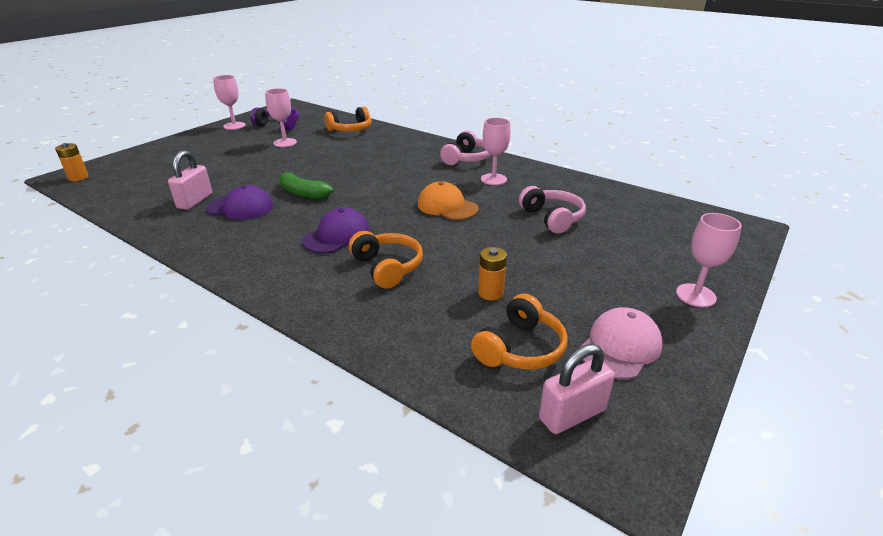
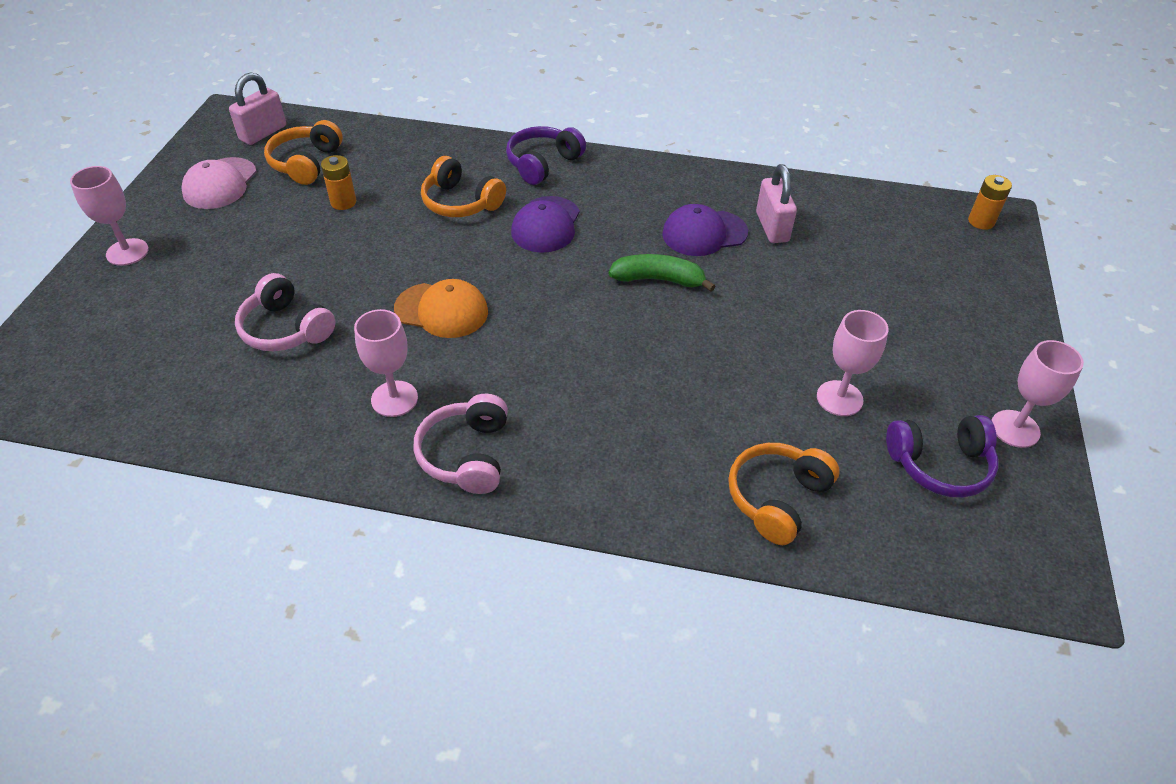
camera: 155 degrees right, 15 degrees up
(287, 283) = (543, 163): none -> purple headphones

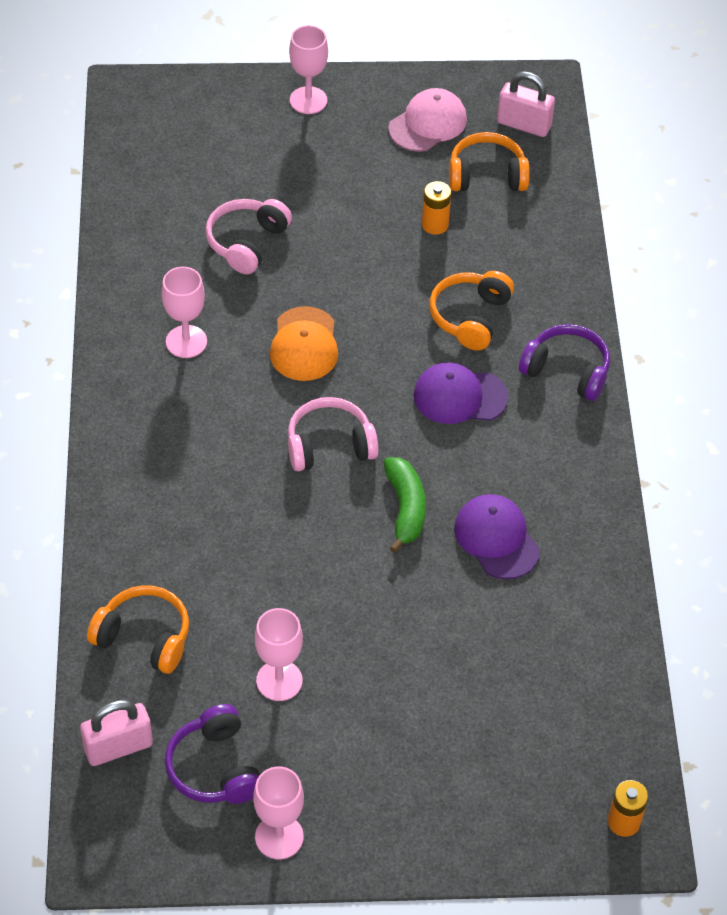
camera: 75 degrees right, 5 degrees up
(220, 184) = (428, 124): pink cap -> pink cap turned 135 degrees clockwise
(467, 455) = (138, 407): pink headphones -> pink headphones (329, 446)
(772, 227) = (531, 602): pink padlock -> pink padlock (118, 747)

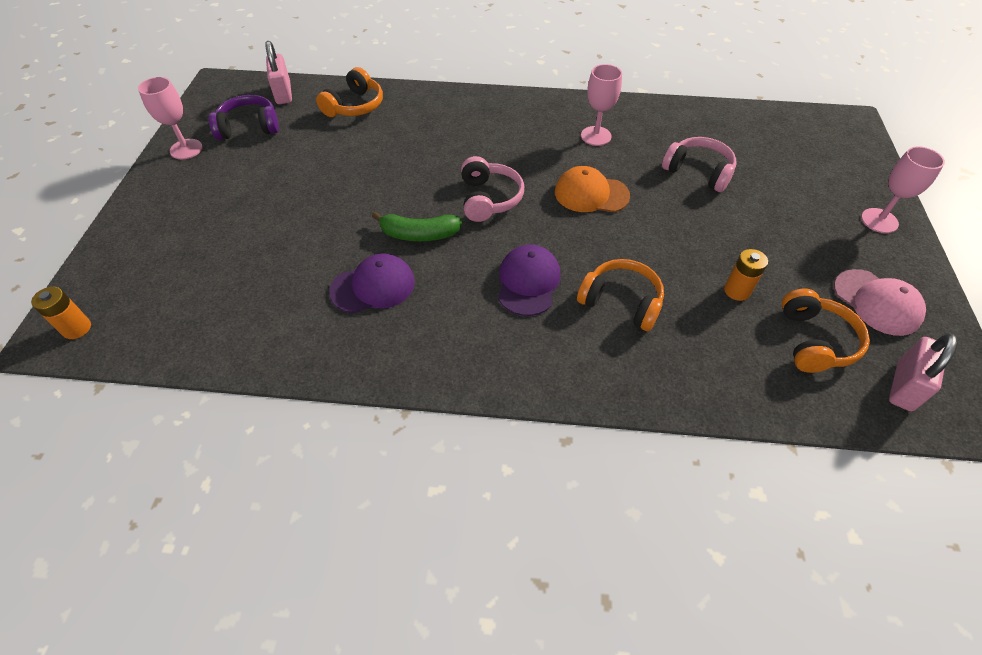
camera: 100 degrees right, 0 degrees up
(279, 680) = (297, 158): pink goblet -> none
(566, 371) = (551, 368): purple headphones -> none

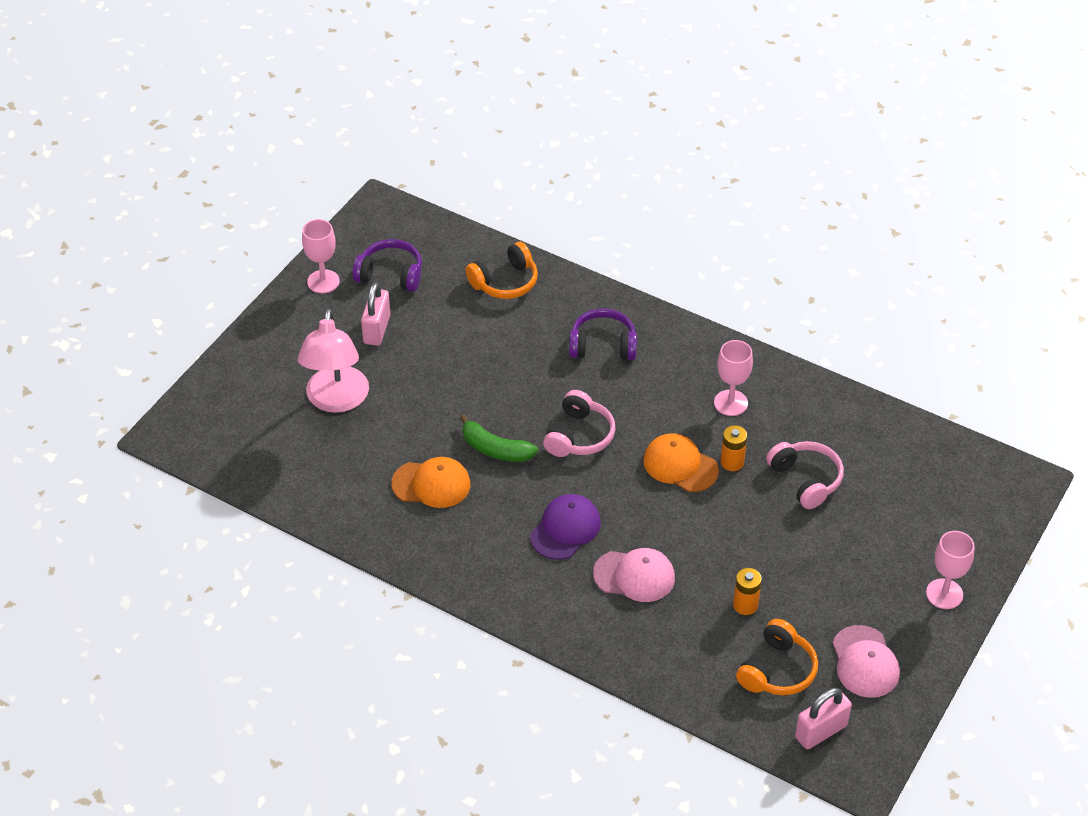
camera: 25 degrees right, 5 degrees down
(77, 328) = (186, 434): orange battery -> orange battery (732, 462)
(239, 242) = (336, 400): none -> pink lamp
(283, 93) = (440, 241): pink padlock -> pink padlock (377, 329)
(373, 286) = (431, 484): purple cap -> orange cap
(464, 126) = (603, 345): none -> purple headphones
(621, 302) = (634, 576): orange headphones -> pink cap

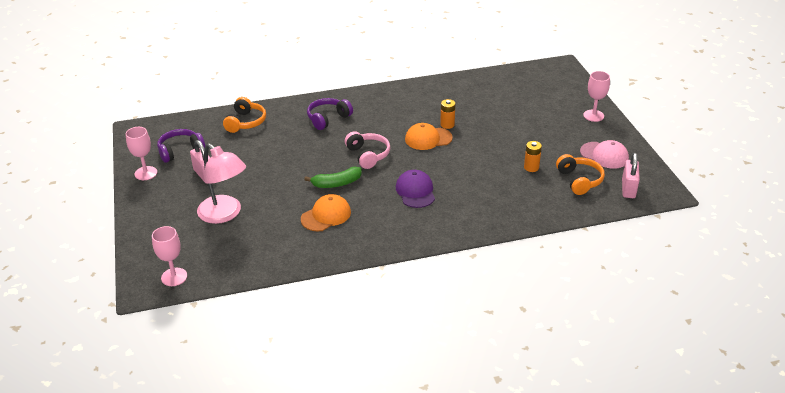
camera: 45 degrees left, 10 degrees down
(634, 576) = (472, 188): pink cap -> none
(730, 403) = (414, 106): pink goblet -> pink goblet (174, 277)
(805, 480) = (485, 113): pink headphones -> none

